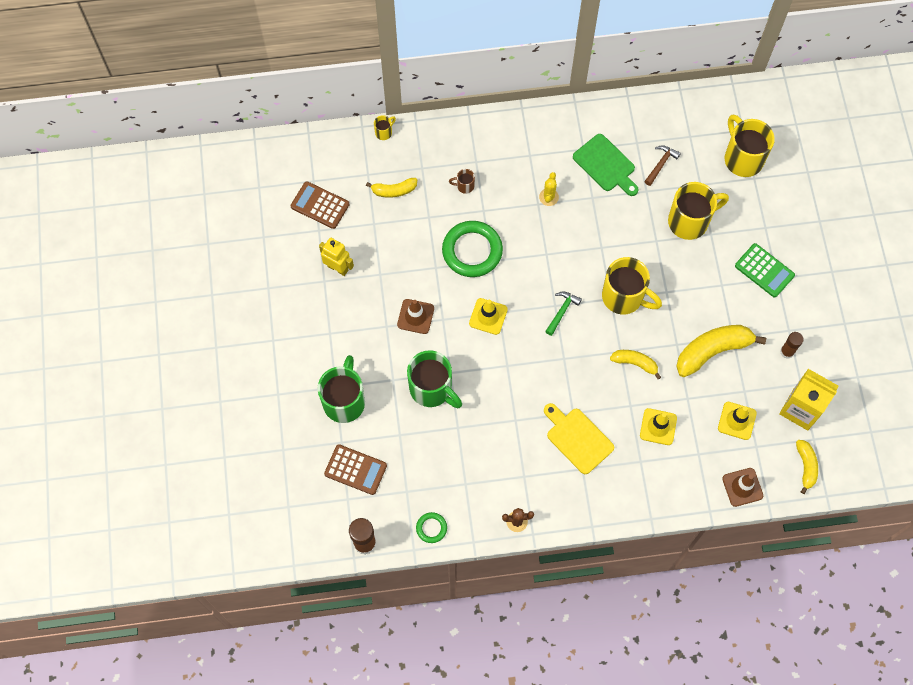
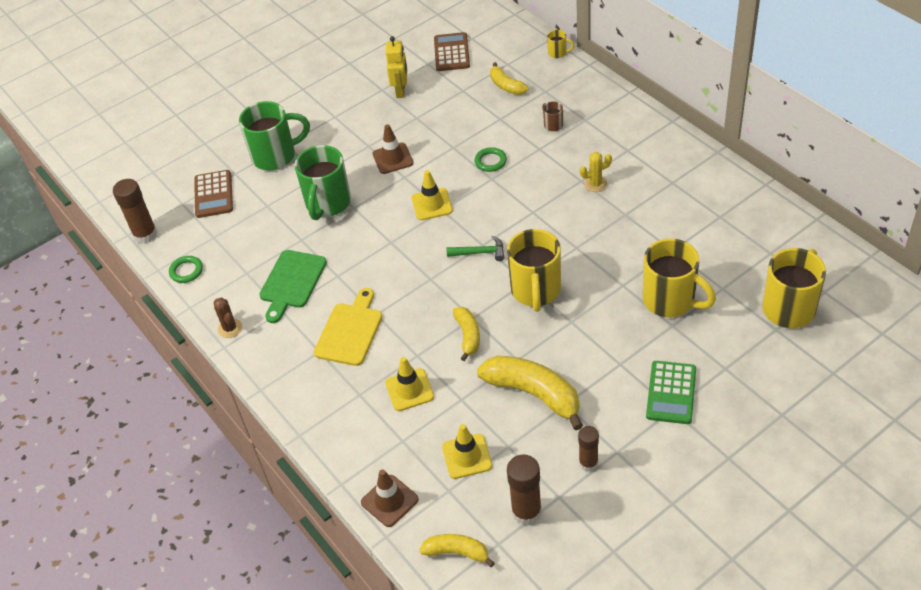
camera: 65 degrees right, 20 degrees down
(472, 251) = (490, 161): green ring -> green ring, size x0.48
(606, 165) = (671, 206): green cutting board -> green cutting board (292, 282)
(661, 164) = (714, 246): brown hammer -> none
(800, 409) = (526, 511): yellow carton -> brown glue stick
(806, 466) = (457, 552): yellow banana -> yellow banana turned 135 degrees counterclockwise

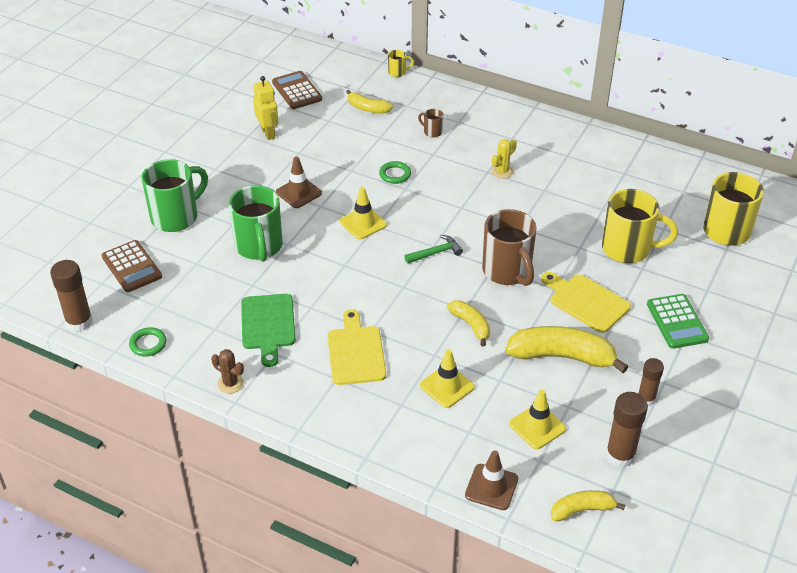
camera: 30 degrees left, 5 degrees down
(536, 291) = (507, 272): yellow mug -> brown mug
(593, 344) = (586, 301): none -> yellow cutting board

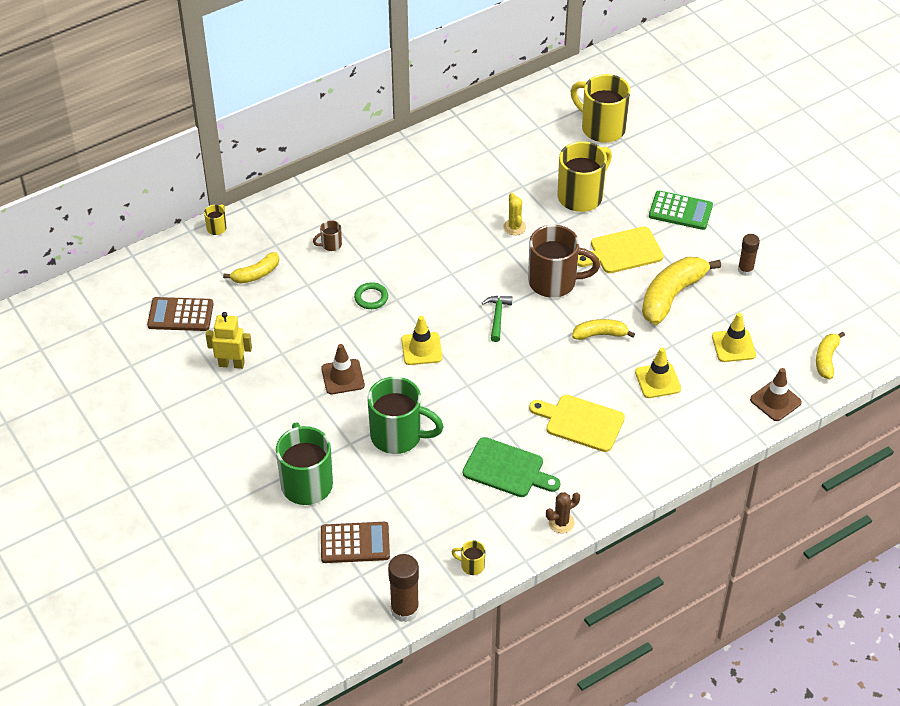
camera: 60 degrees left, 5 degrees up
(148, 344) = (471, 565): green ring -> yellow mug
(502, 172) = (425, 224): yellow cactus -> yellow cactus (514, 227)
(620, 455) = (789, 313): brown glue stick -> none

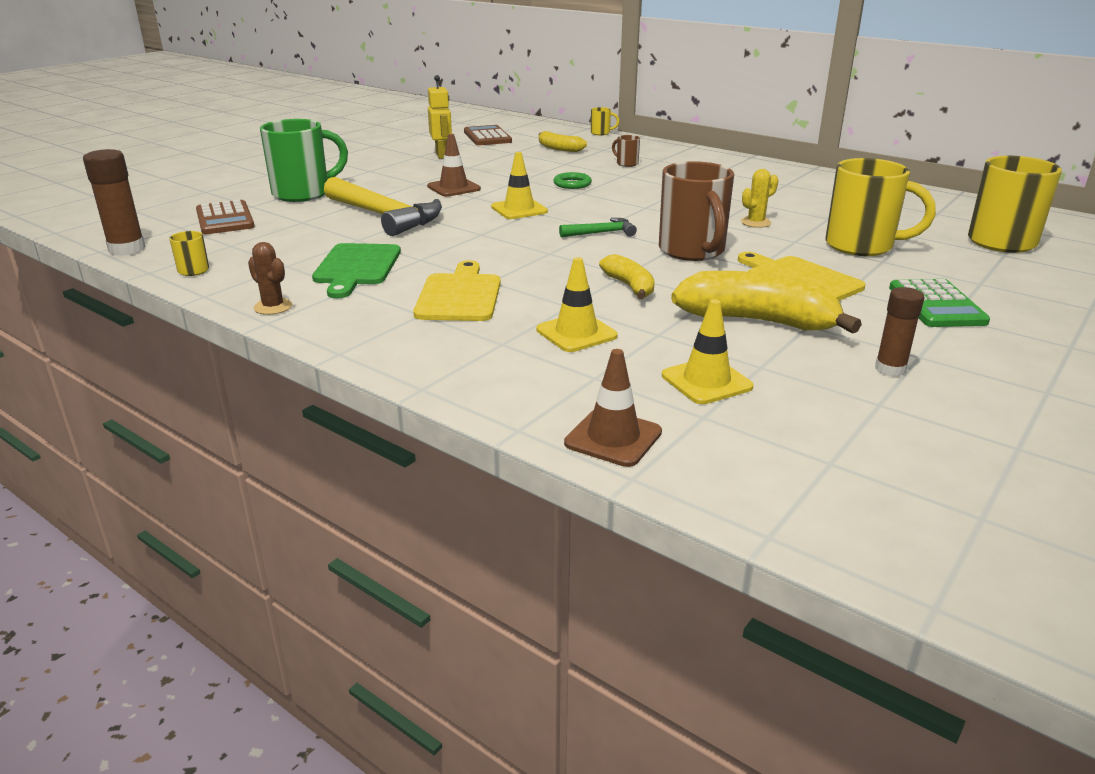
camera: 70 degrees right, 20 degrees down
(398, 436) = (384, 216): green mug -> yellow hammer
(826, 359) = (770, 481): yellow banana -> none

